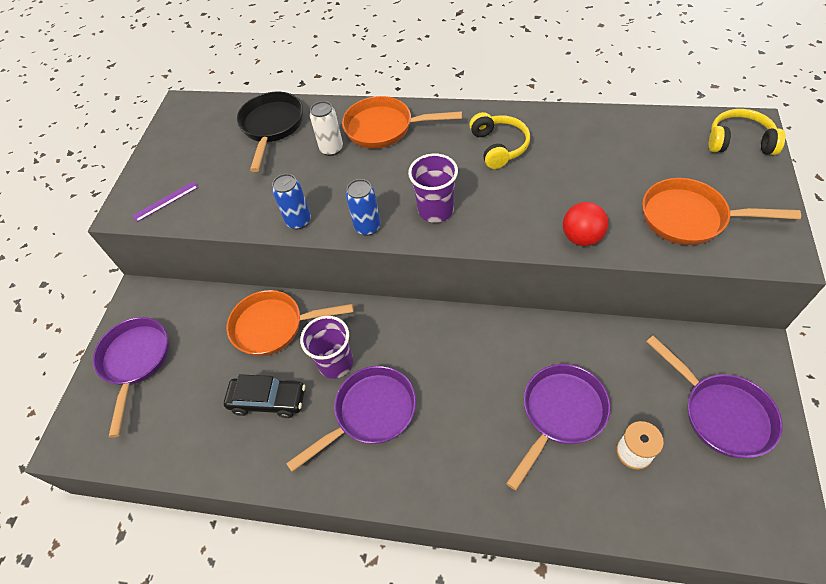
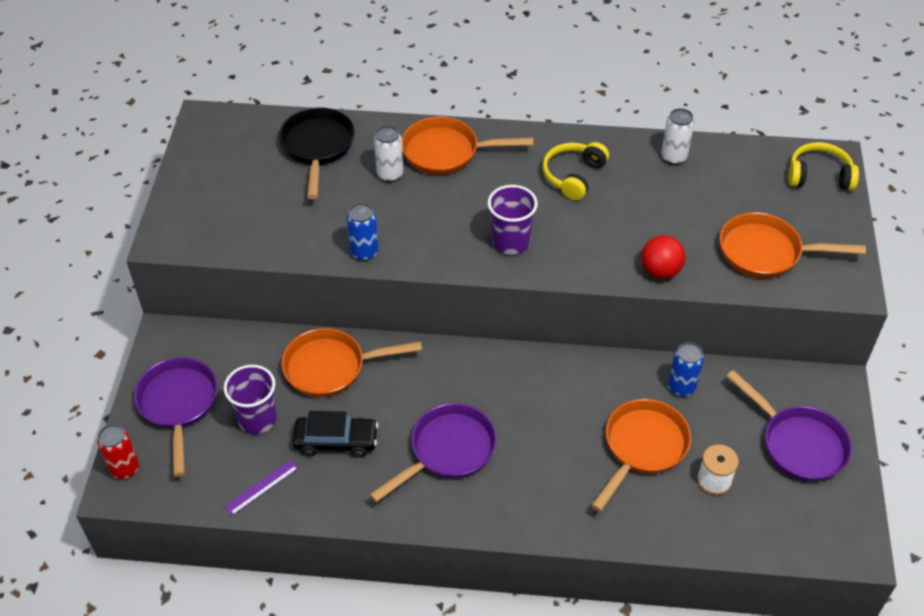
camera: 10 degrees left, 5 degrees down
(77, 424) = (125, 468): none -> red can
(166, 201) = (210, 229): purple ruler -> purple ruler (262, 487)
(335, 363) = (405, 403): purple cup -> purple cup (257, 419)
(367, 227) = (440, 259): blue can -> blue can (681, 387)
(499, 147) = (573, 176): yellow headphones -> yellow headphones turned 135 degrees counterclockwise
(560, 414) = (642, 448): purple pan -> orange pan
(594, 127) = (673, 157): none -> white can

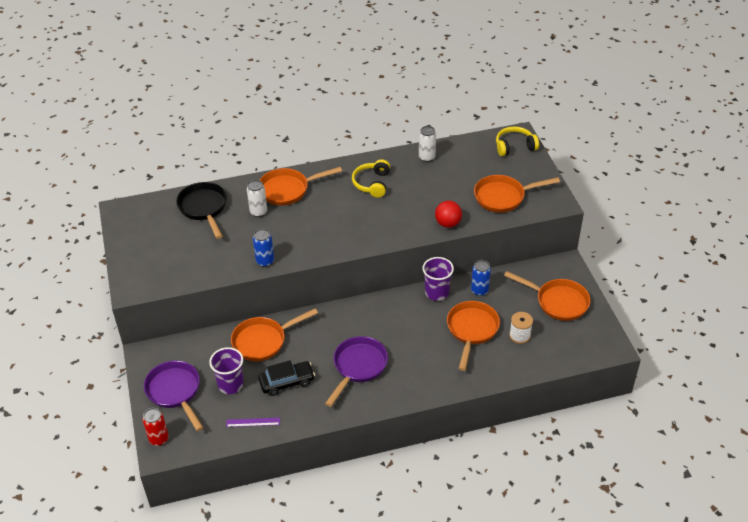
camera: 20 degrees left, 5 degrees down
(262, 487) = (253, 422): purple ruler -> purple ruler turned 60 degrees clockwise
(510, 242) = (352, 231): purple cup -> purple cup (437, 293)
(798, 444) = (558, 302): purple pan -> orange pan

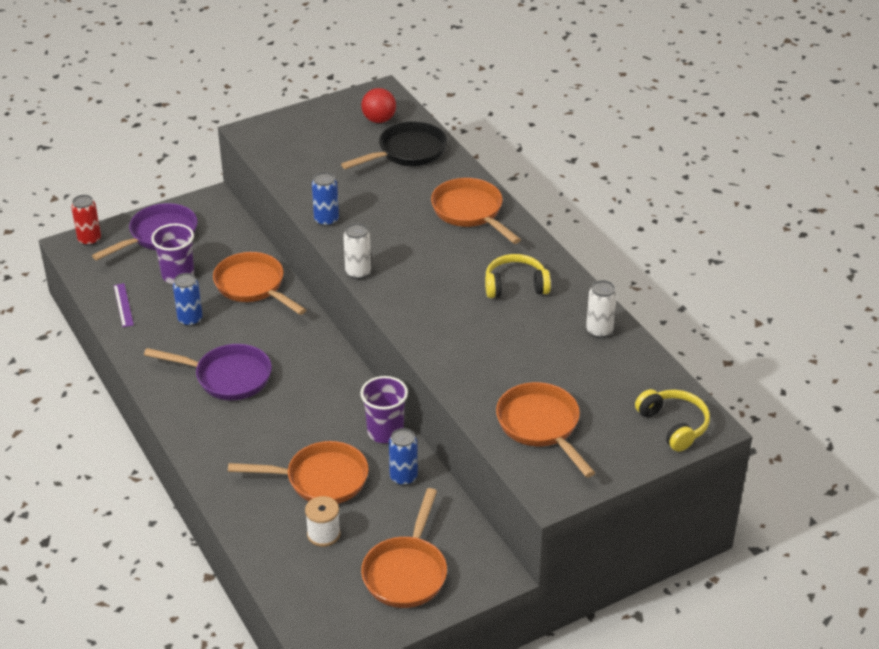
camera: 75 degrees right, 5 degrees down
(258, 212) = (417, 196): white can -> white can (358, 272)
(287, 382) = (190, 320): black car -> blue can
(447, 223) = (457, 374): red ball -> red ball (379, 120)

